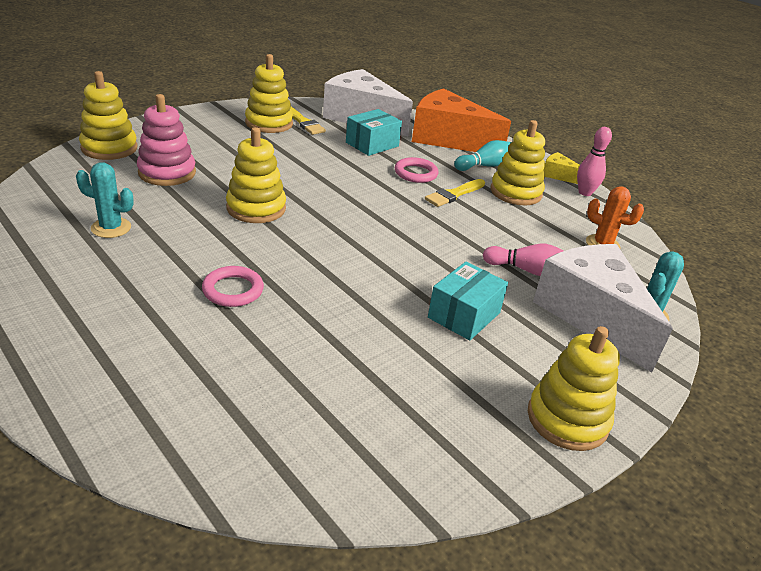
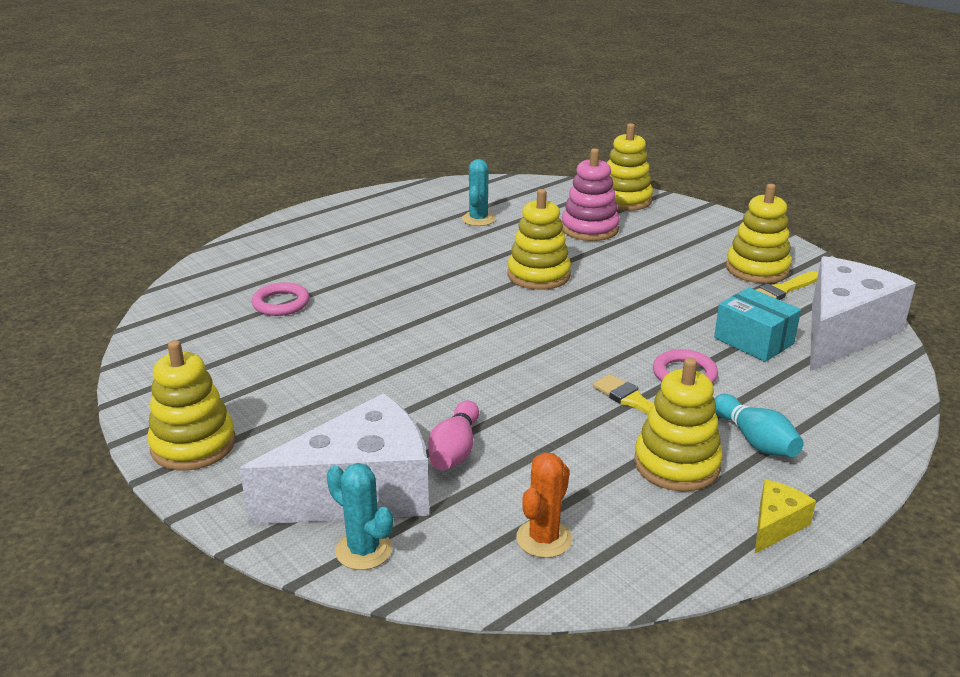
camera: 95 degrees right, 5 degrees down
(233, 290) = (393, 275): pink ring -> pink ring (281, 303)
(448, 139) = (833, 409): orange cheese -> none
(464, 315) = (360, 394): turquoise box -> none
(585, 193) = (723, 550): pink bowling pin -> none

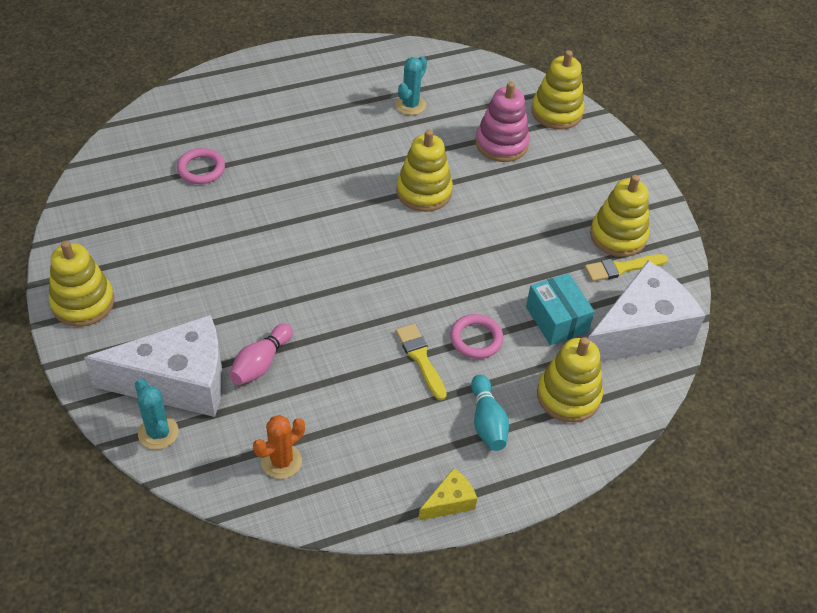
camera: 15 degrees right, 20 degrees up
(676, 464) = (413, 426): yellow stacking toy -> yellow stacking toy (568, 396)

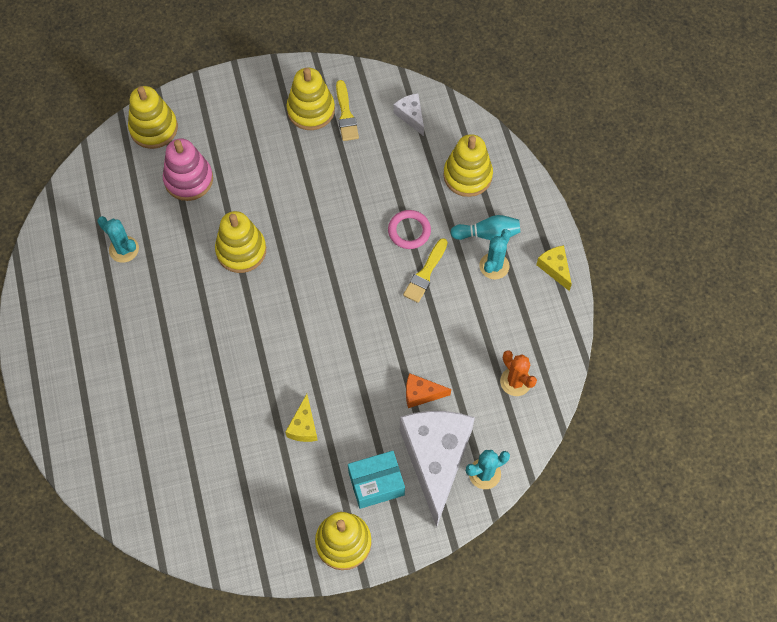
camera: 80 degrees left, 15 degrees up
(201, 169) = (185, 442): pink ring -> none
(219, 259) = (304, 426): none -> yellow cheese
(261, 363) = (421, 394): pink bowling pin -> orange cheese
(420, 358) = (425, 273): yellow brush -> yellow brush turned 45 degrees counterclockwise
(442, 431) = (494, 266): none -> turquoise cactus
(556, 319) = (394, 171): turquoise box -> turquoise box (376, 484)
(639, 331) = (411, 116): white cheese -> white cheese, size x0.43

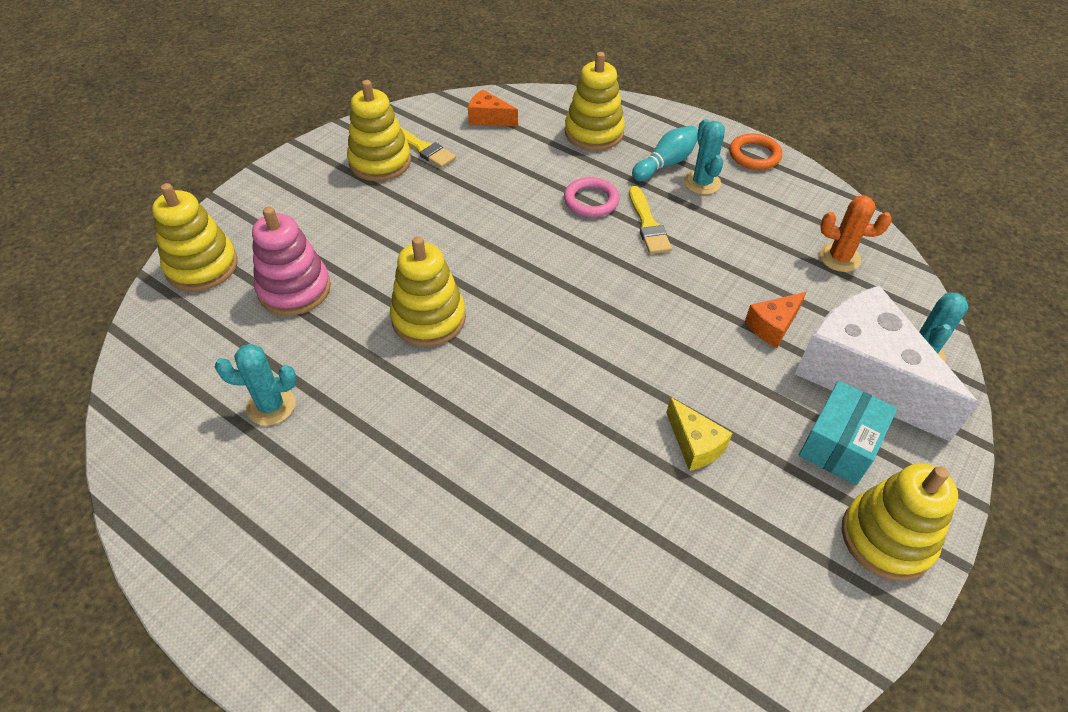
camera: 40 degrees left, 15 degrees down
(411, 116) = (488, 118): white cheese -> orange cheese
(555, 268) = (754, 155): yellow cheese -> orange ring

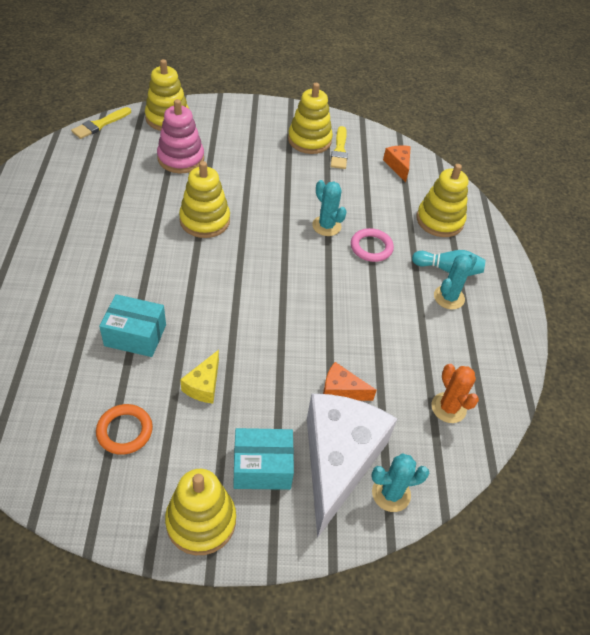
camera: 50 degrees right, 0 degrees up
(271, 406) = (97, 191): turquoise cactus -> turquoise cactus (326, 226)
(571, 479) = (135, 335): none -> turquoise box
(648, 224) = (377, 285): yellow brush -> yellow brush (100, 124)
(754, 155) = (511, 316): orange ring -> orange ring (125, 431)

